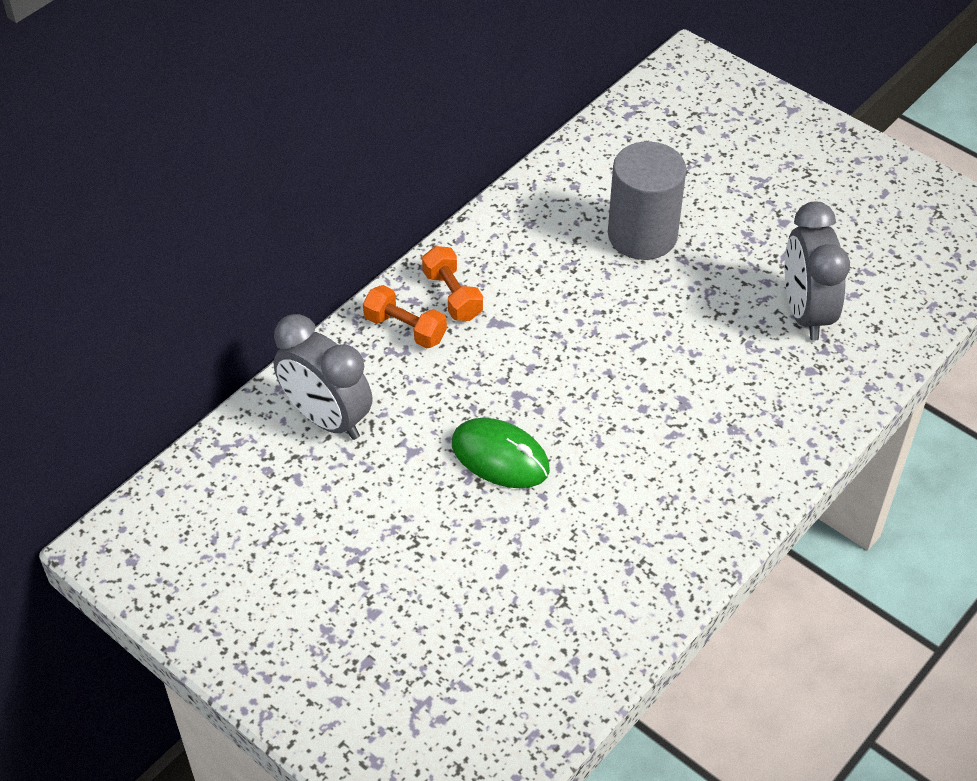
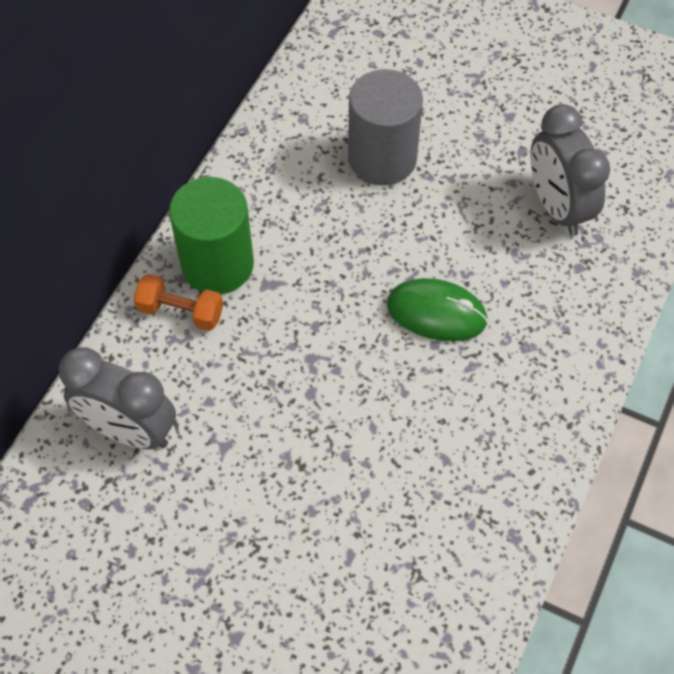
camera: 15 degrees left, 10 degrees up
(452, 295) = (217, 264): orange dumbbell -> green cylinder
(500, 457) = (313, 431): green mouse -> green mouse (436, 312)

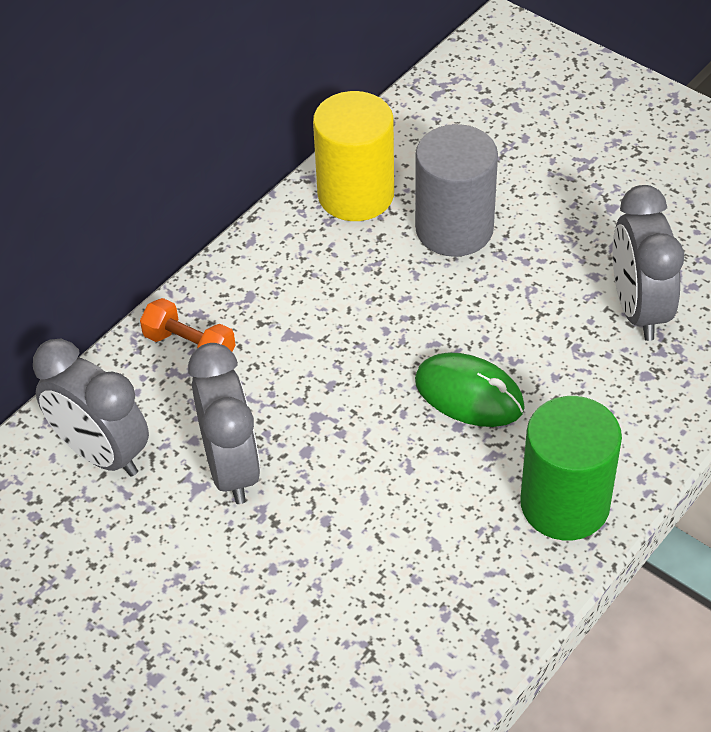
camera: 15 degrees right, 10 degrees down
(217, 264) = (242, 306): green cylinder -> green cylinder (565, 504)
(249, 422) = (231, 468): none -> grey clock
(288, 140) = (356, 194): none -> yellow cylinder

